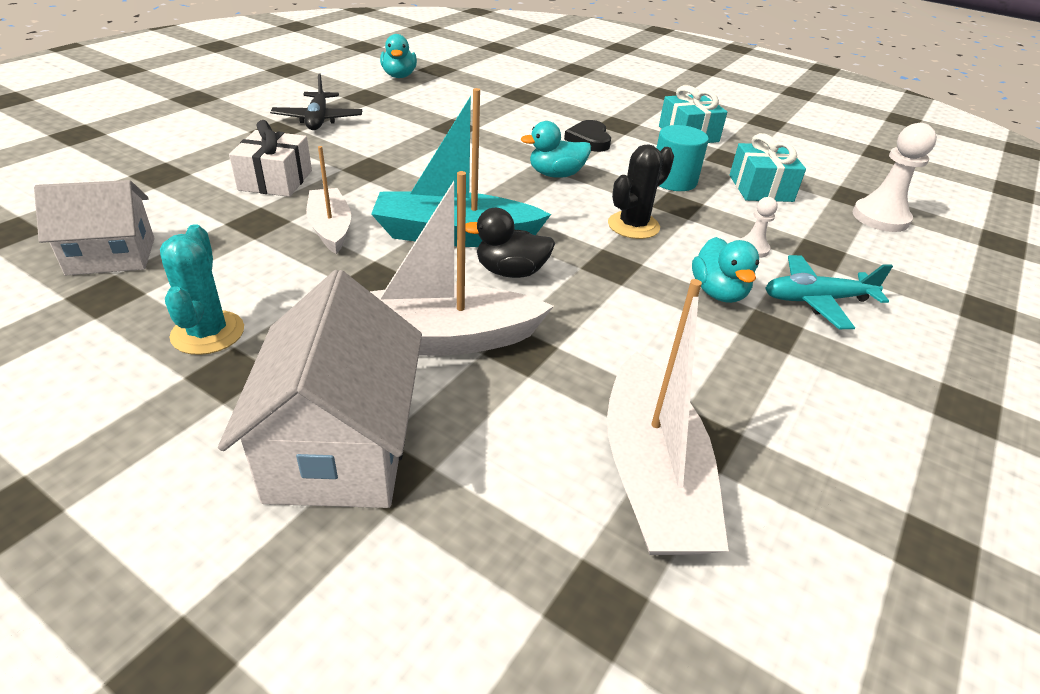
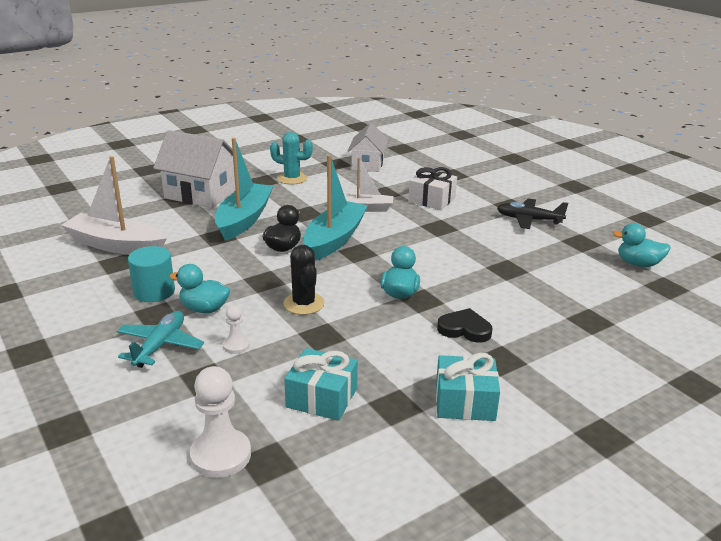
camera: 115 degrees right, 10 degrees down
(438, 339) = (244, 219): white boat -> turquoise boat
(673, 181) = (362, 349): turquoise cylinder -> turquoise cylinder (154, 292)

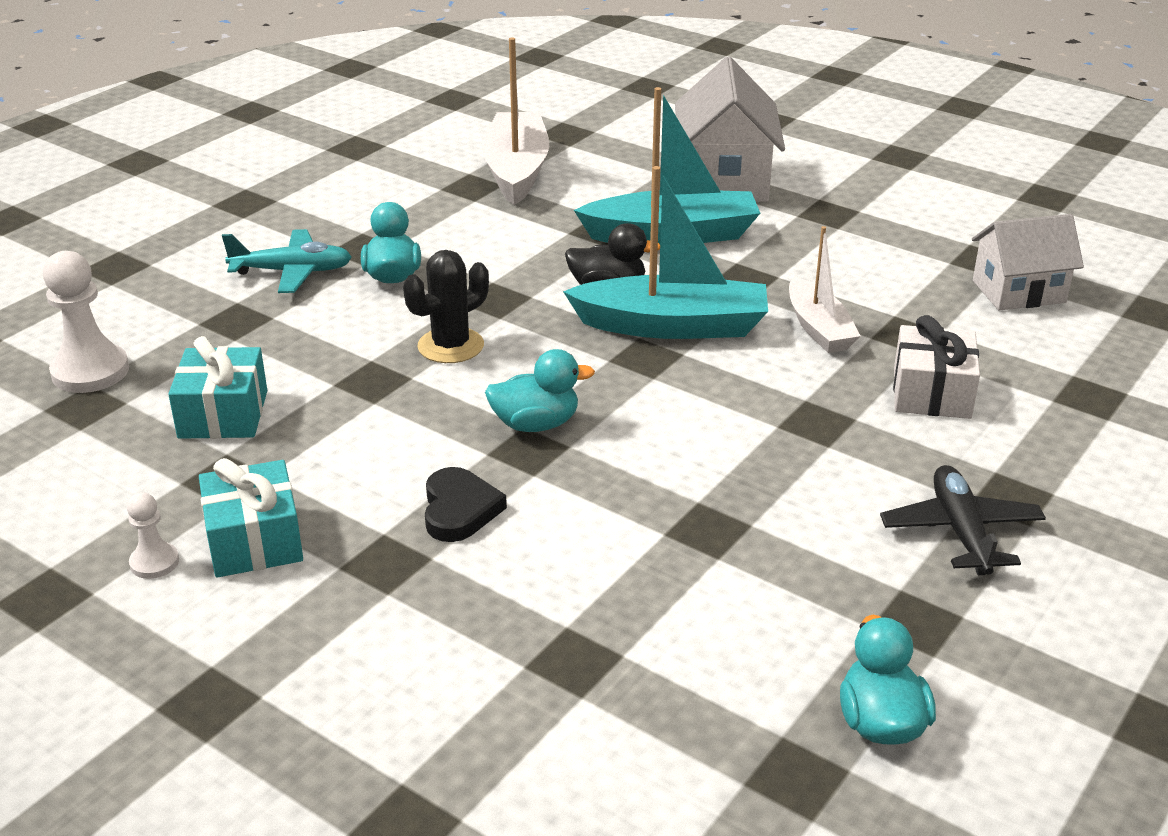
camera: 70 degrees right, 5 degrees up
(154, 292) = (414, 231): turquoise cylinder -> none
(236, 346) = (316, 322): white pawn -> white pawn (154, 562)
(292, 178) = (866, 235): turquoise cactus -> none

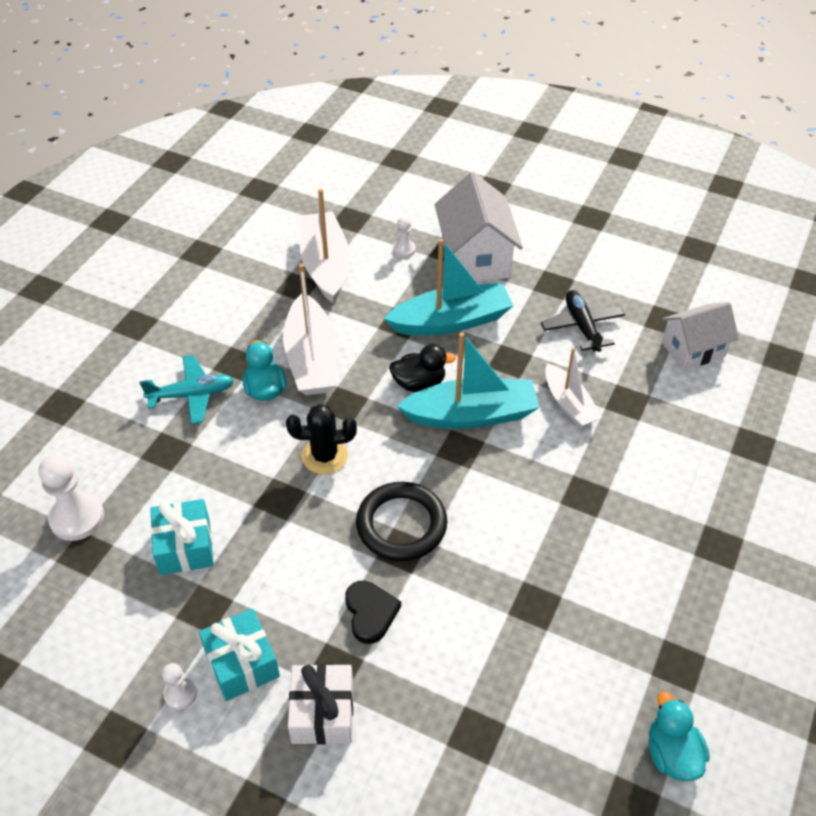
camera: 10 degrees left, 15 degrees up
(450, 346) = (324, 456): black cactus -> black cactus turned 45 degrees clockwise
(467, 253) = (311, 358): none -> white boat
(536, 424) = (401, 525): turquoise duck -> black ring
(628, 165) = (404, 249): none -> white pawn
(931, 393) = (653, 457): white gift -> white gift (323, 712)
(961, 532) = (692, 582): black plane -> black plane (582, 326)

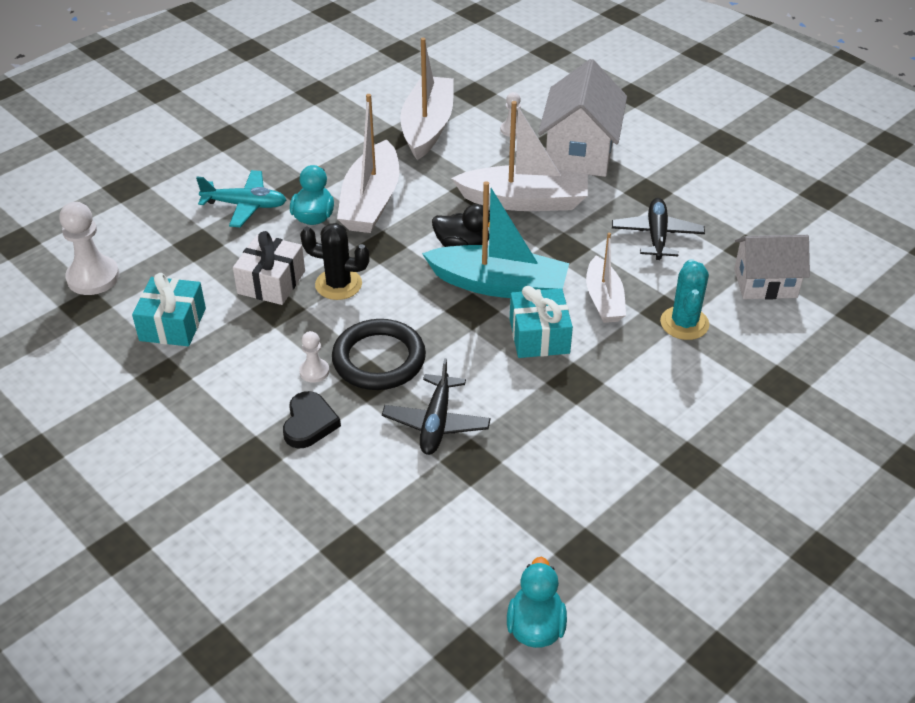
camera: 20 degrees right, 5 degrees down
(180, 694) = (105, 438): white pawn -> white pawn (314, 371)
(242, 663) = (171, 430): turquoise gift -> turquoise gift (539, 336)
(323, 712) = (221, 490): white gift -> white gift (271, 282)
(451, 321) = (524, 201): turquoise boat -> white boat
(485, 575) = (436, 422): none -> black plane
(647, 408) = (684, 323): none -> turquoise cactus

